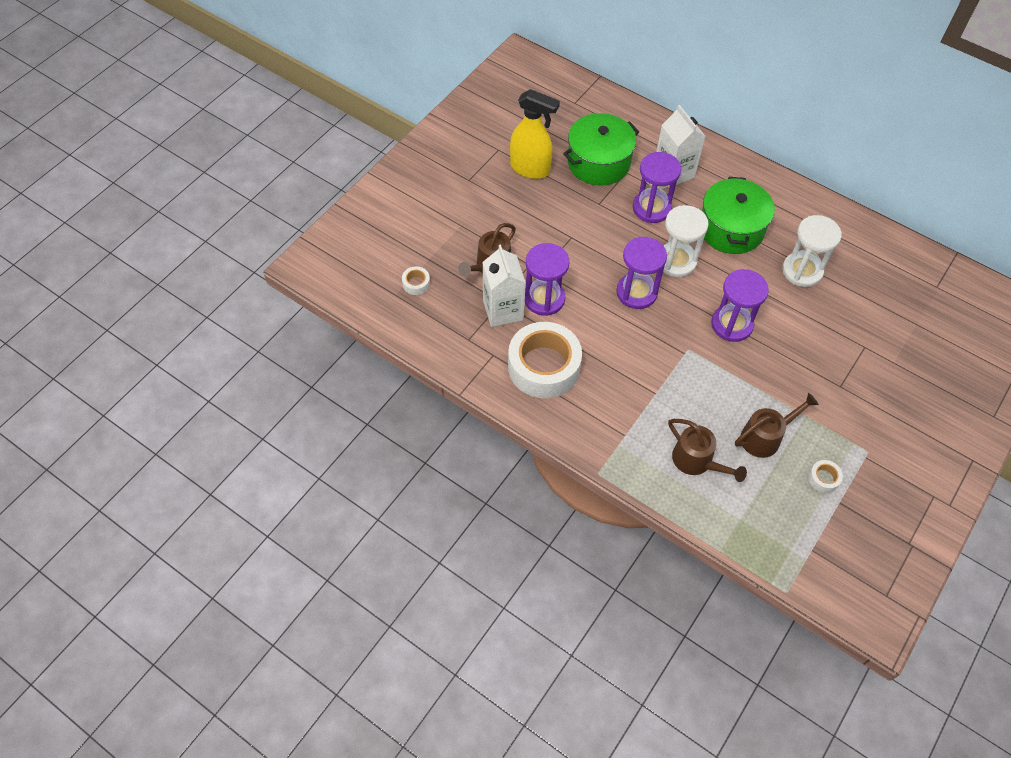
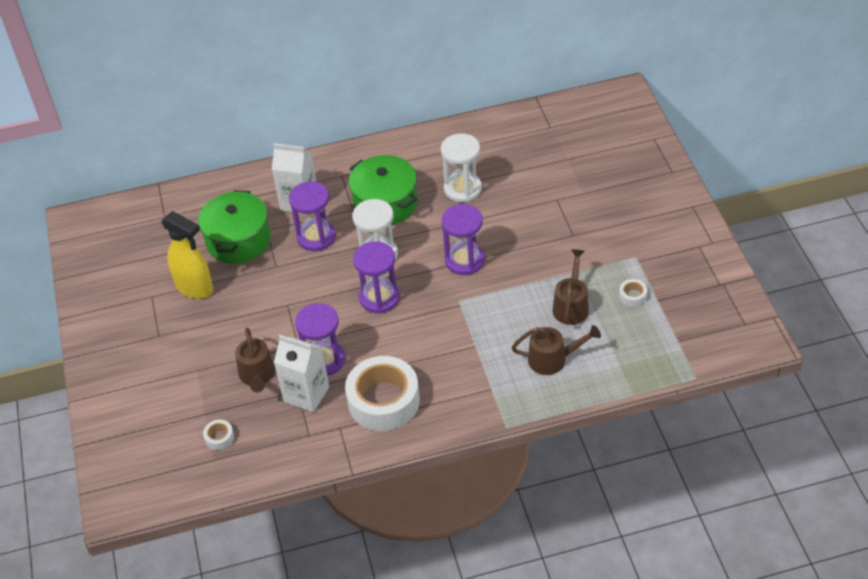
camera: 45 degrees left, 10 degrees down
(530, 169) = (195, 288): yellow spray bottle -> yellow spray bottle turned 60 degrees clockwise

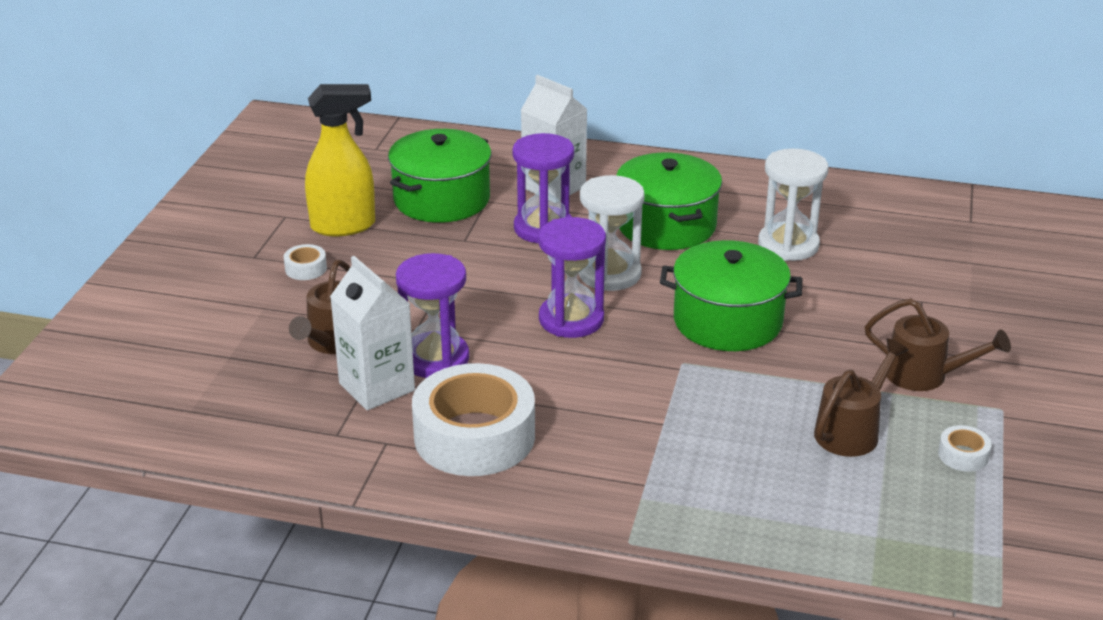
camera: 25 degrees right, 15 degrees down
(195, 288) = (344, 226): yellow spray bottle -> yellow spray bottle turned 75 degrees counterclockwise
(219, 437) = (220, 389): white tape -> white tape (306, 268)
(464, 260) = (727, 321): purple hourglass -> green pot
(553, 359) = (771, 485): brown watering can -> brown watering can (925, 375)

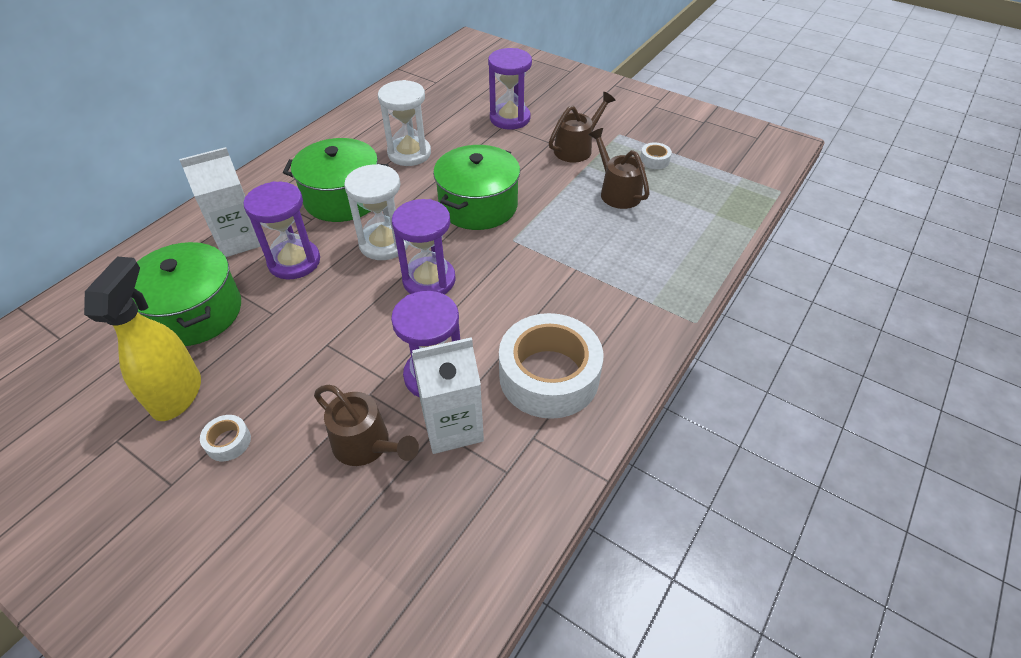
camera: 70 degrees left, 15 degrees up
(942, 302) = (510, 118): none -> purple hourglass

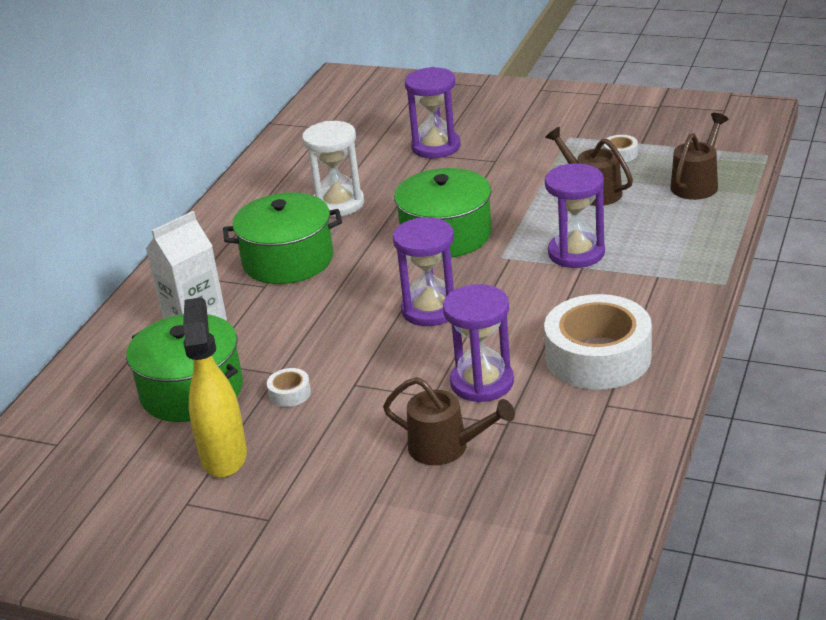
camera: 10 degrees left, 15 degrees down
(228, 442) = (304, 477): white tape -> white tape (290, 393)
(294, 262) = (271, 326): purple hourglass -> purple hourglass (576, 253)
(384, 243) = (362, 290): white hourglass -> none
(452, 426) = (523, 415): white carton -> none
(577, 148) = (528, 160): brown watering can -> brown watering can (697, 183)

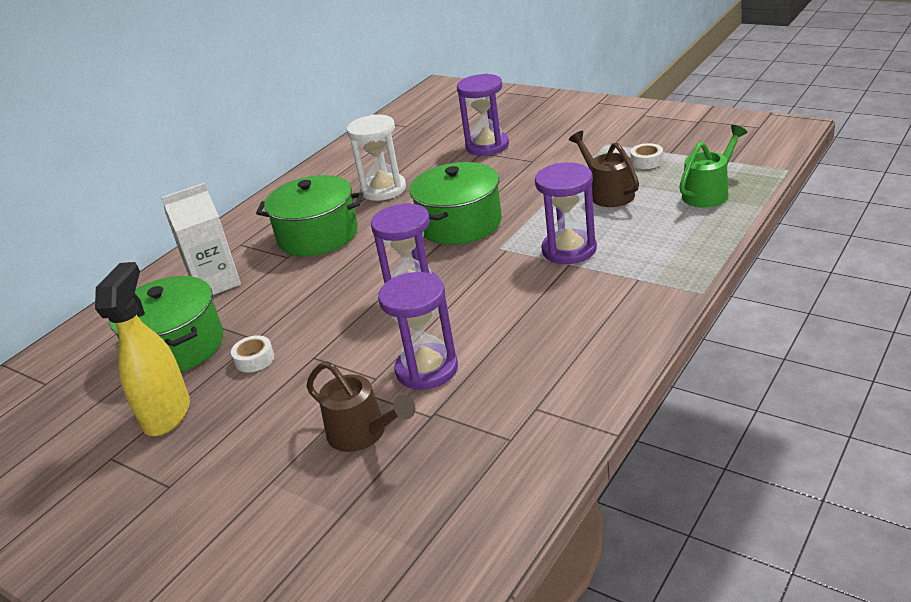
camera: 15 degrees right, 0 degrees up
(598, 357) = (547, 356): white tape -> none
(697, 183) = (709, 192): brown watering can -> green watering can

